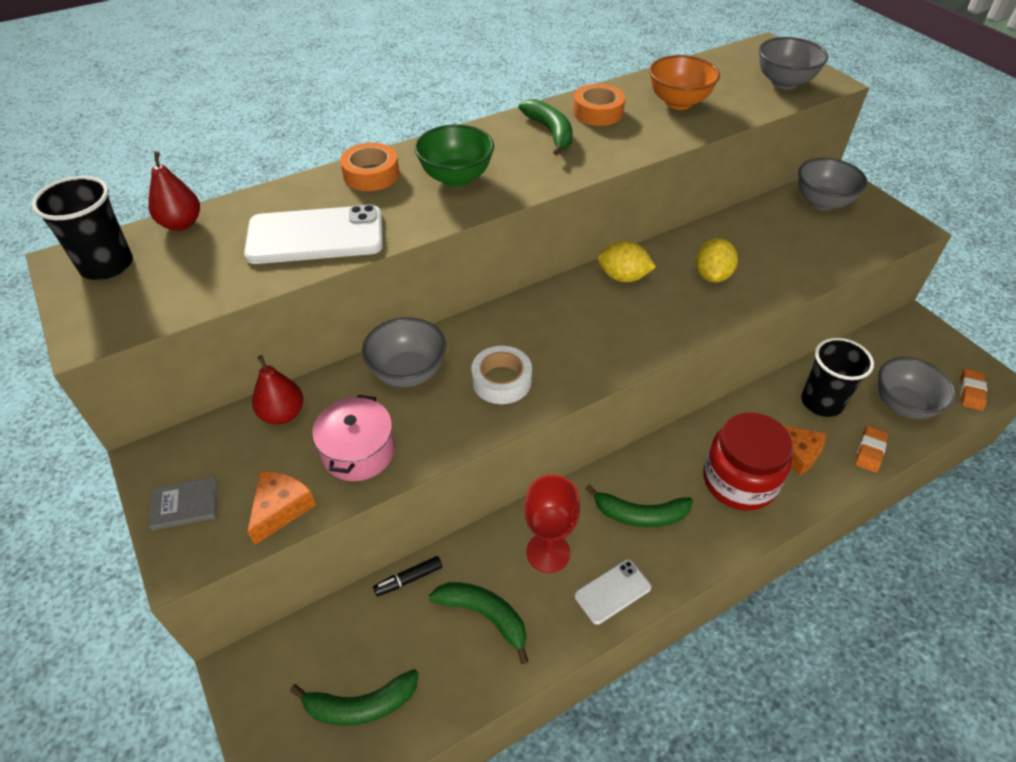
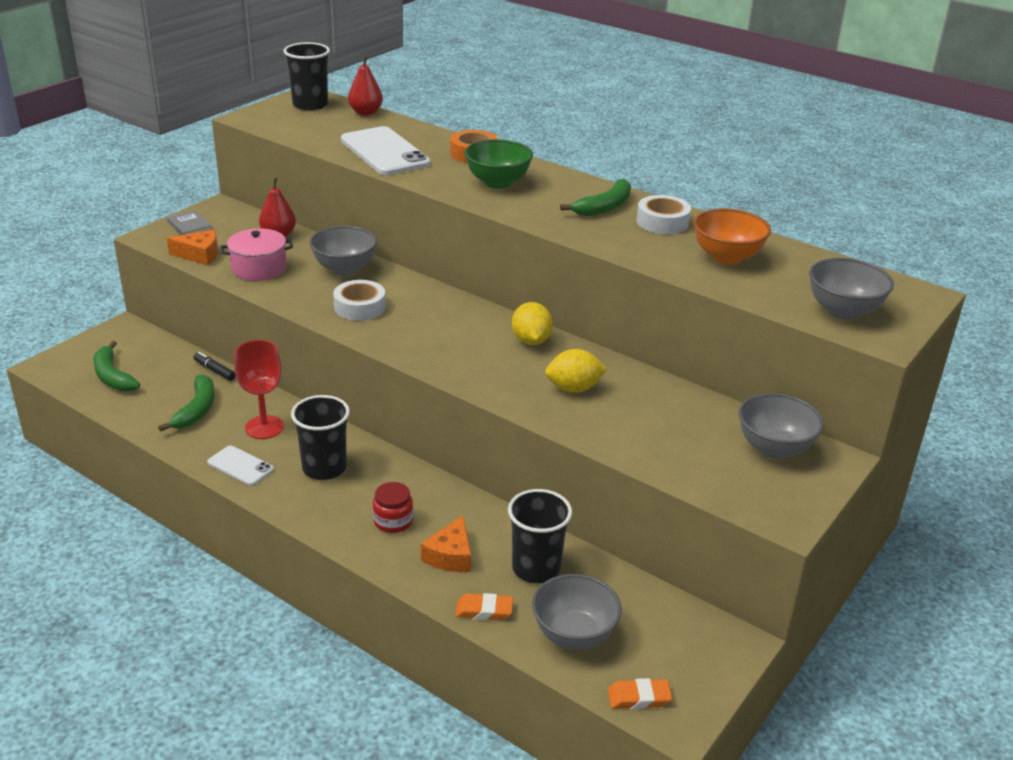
camera: 65 degrees right, 15 degrees down
(598, 112) = (662, 222): orange tape -> white tape
(640, 515) = (324, 468): green banana -> black cup
(739, 481) = (393, 521): red jar -> red jar, size x0.51

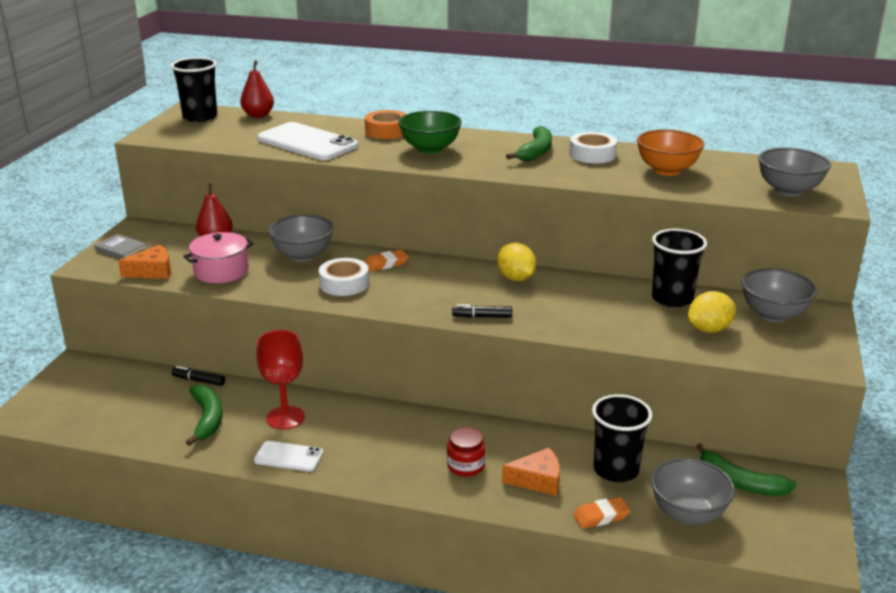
camera: 20 degrees left, 5 degrees down
(112, 376) = (98, 410): green banana -> green banana (740, 483)
(324, 468) = (369, 438): black cup -> black cup (672, 299)
(450, 556) = (537, 480): orange cheese -> orange cheese turned 90 degrees counterclockwise
(463, 374) = (482, 317): none -> black marker
(574, 388) = (583, 307): yellow lemon -> yellow lemon (709, 329)
(639, 697) = (776, 547): orange eraser -> orange eraser (386, 264)

